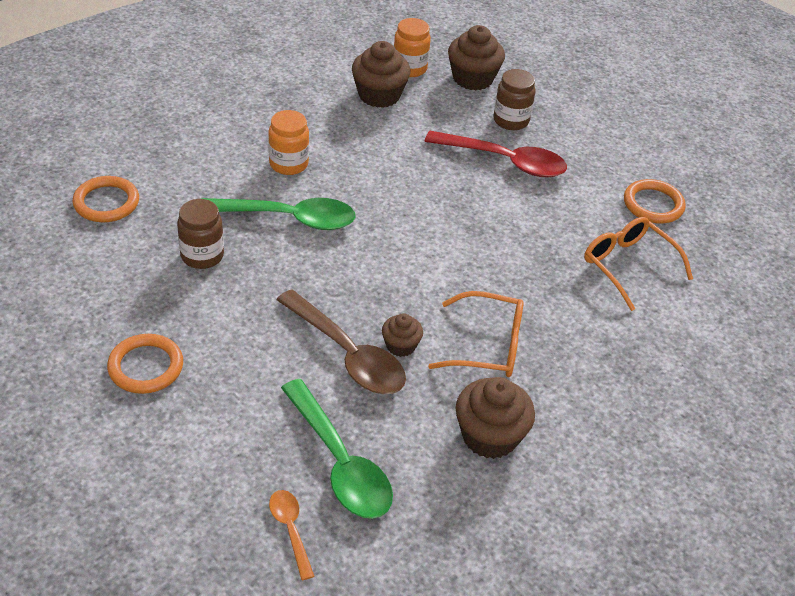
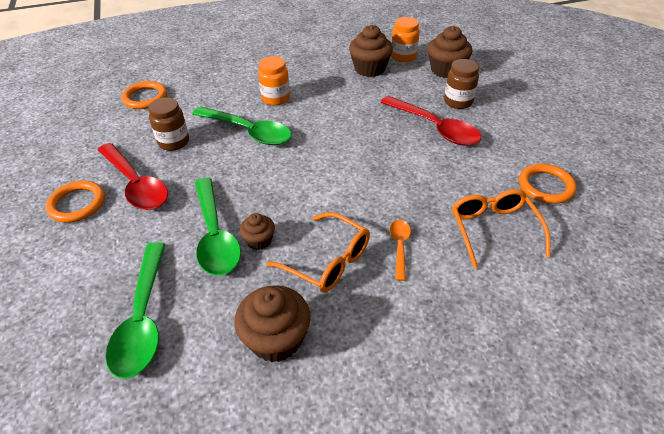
camera: 30 degrees right, 0 degrees up
(201, 322) = (136, 184): none -> red spoon
(290, 529) = (63, 361): orange spoon -> orange spoon (399, 247)
(348, 354) = (215, 236): brown spoon -> green spoon

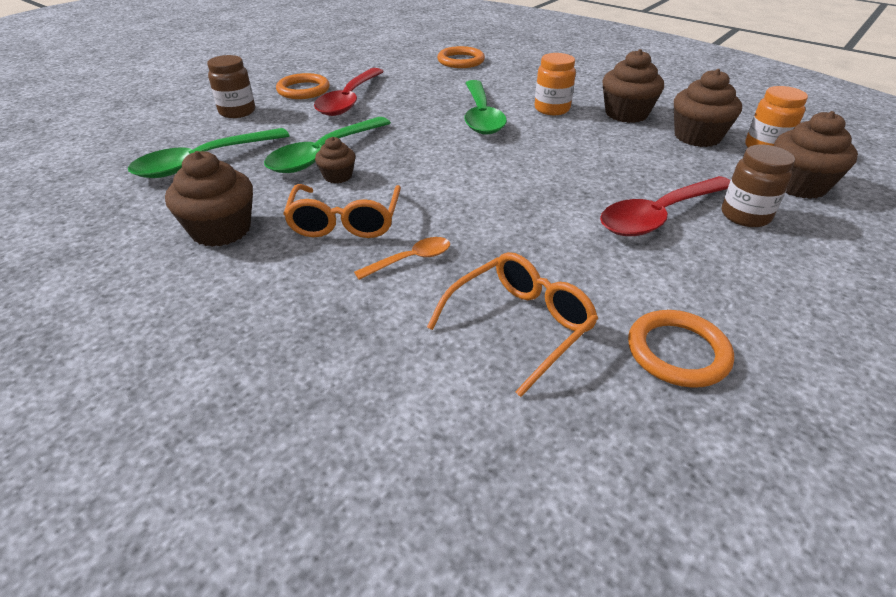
camera: 55 degrees right, 5 degrees down
(174, 142) = (420, 93): brown jar -> brown jar (237, 112)
(316, 75) = (626, 114): none -> brown cupcake
(435, 128) = (659, 216): red spoon -> red spoon turned 45 degrees clockwise

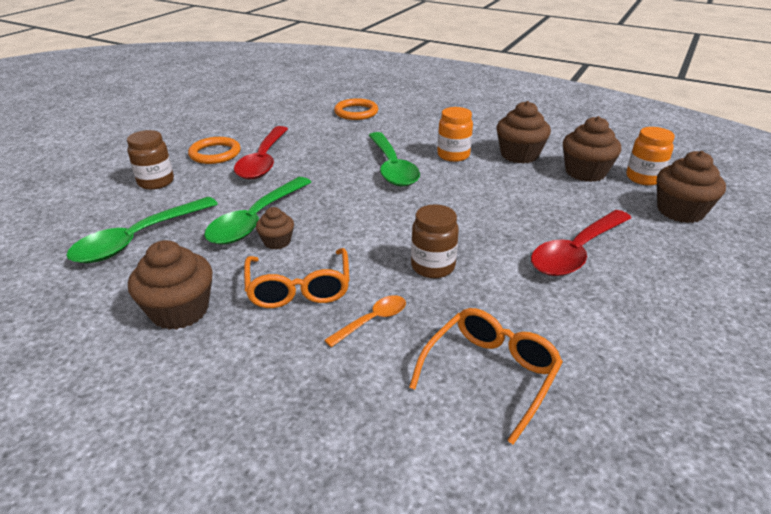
camera: 10 degrees left, 5 degrees down
(677, 352) = (630, 381): orange ring -> none
(745, 216) = (646, 244): brown jar -> brown jar (433, 267)

